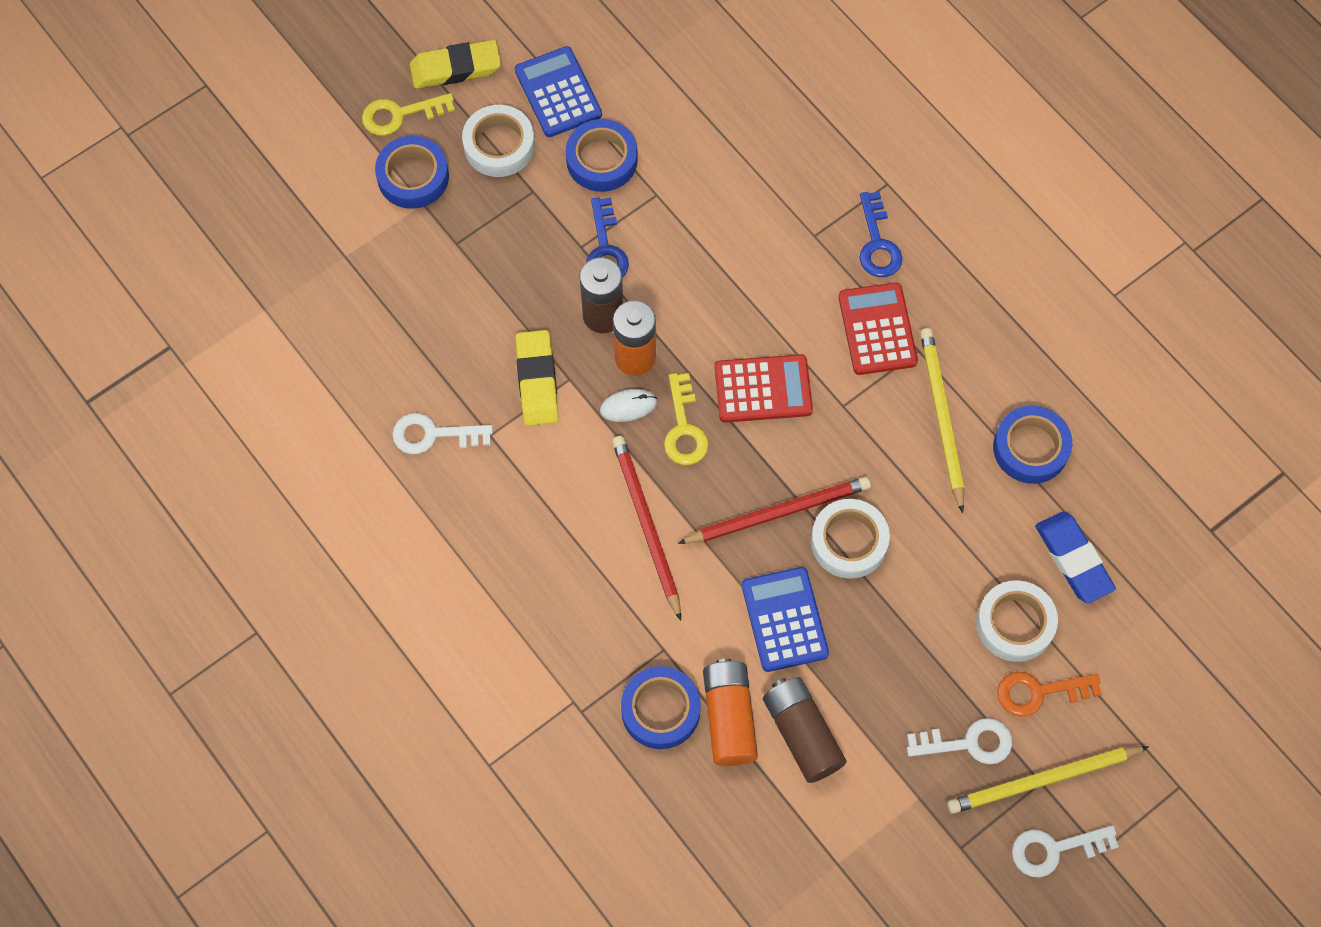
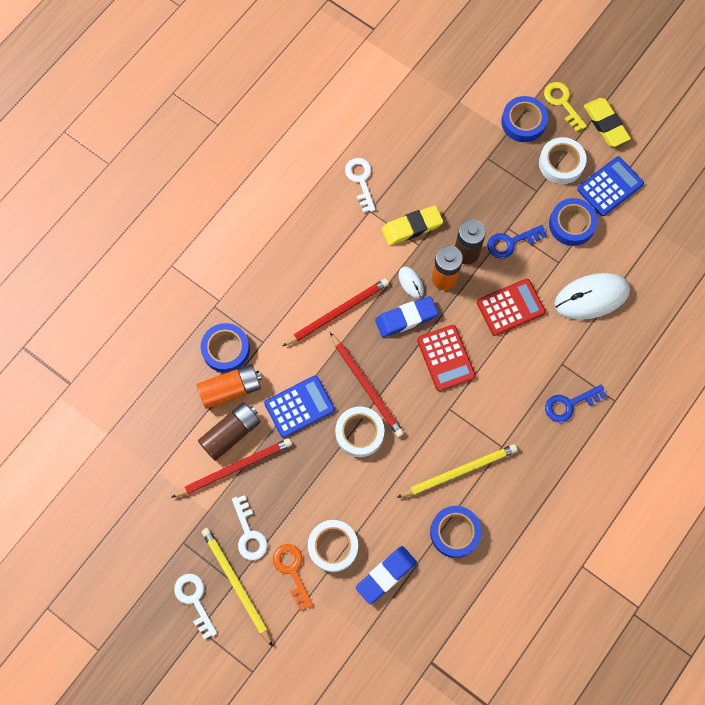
camera: 75 degrees right, 5 degrees up
(684, 428) = (406, 318): yellow key -> blue eraser
(724, 167) = (591, 297): none -> white mouse
(859, 741) = (234, 468): none -> red pencil
(877, 329) = (508, 418): red calculator -> red calculator (510, 307)

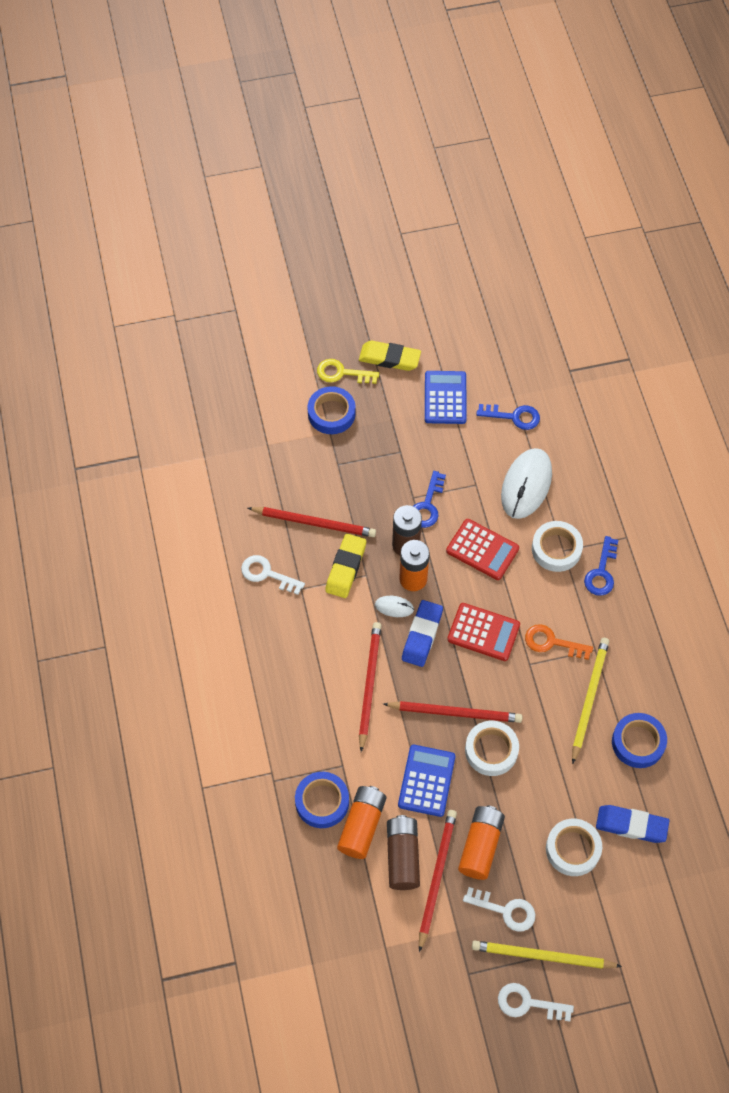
camera: 50 degrees left, 10 degrees down
(282, 480) = (480, 846): none -> orange battery
(292, 570) = (567, 899): orange key -> orange key (552, 642)
(386, 575) = (631, 825): blue eraser -> blue eraser turned 75 degrees counterclockwise
(427, 179) = (314, 523): none -> red pencil
(510, 307) = (482, 549): red calculator -> red calculator turned 105 degrees clockwise
(561, 163) = (393, 415): white tape -> white tape (556, 549)
(571, 224) = (452, 450): blue tape -> none
(640, 245) = (514, 416): none -> blue key

